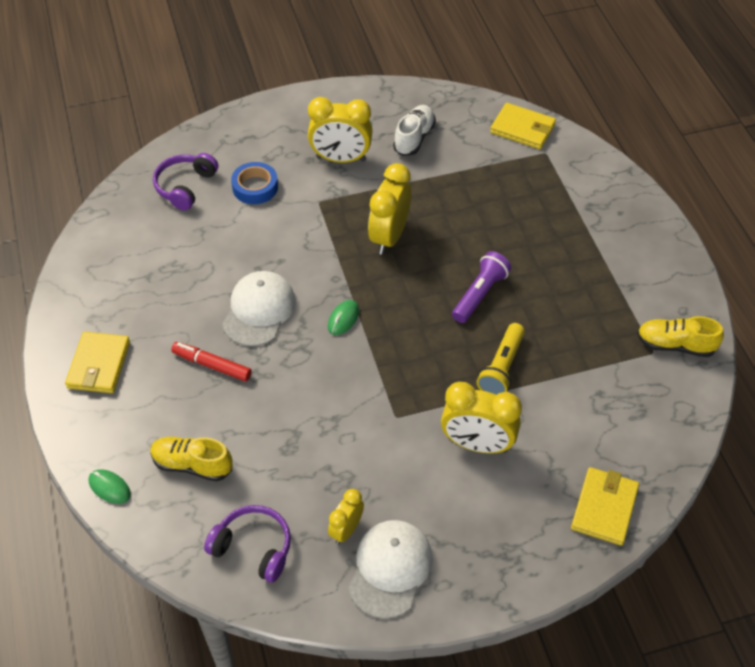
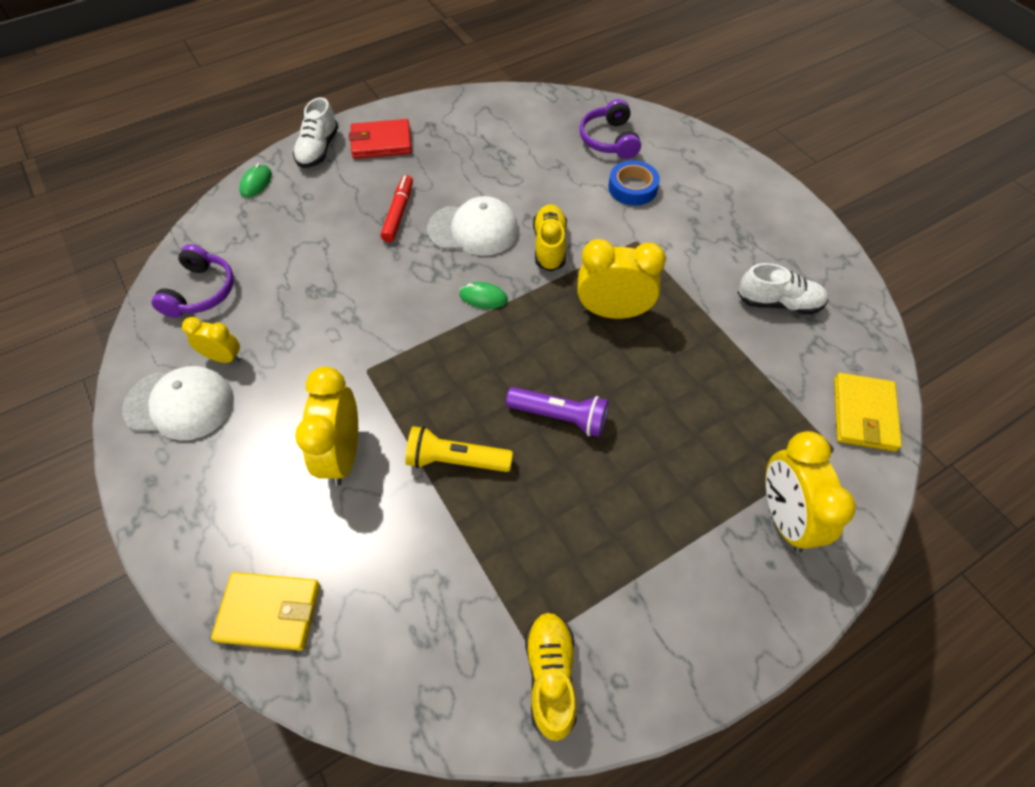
camera: 75 degrees right, 5 degrees up
(82, 423) = (318, 149): none -> white shoe
(99, 365) = (381, 142): yellow wallet -> red wallet
(185, 186) = (609, 140): purple headphones -> purple headphones turned 105 degrees counterclockwise
(192, 465) = (285, 228): yellow shoe -> yellow shoe (549, 246)
(341, 159) = (708, 245): yellow clock -> yellow clock (784, 517)

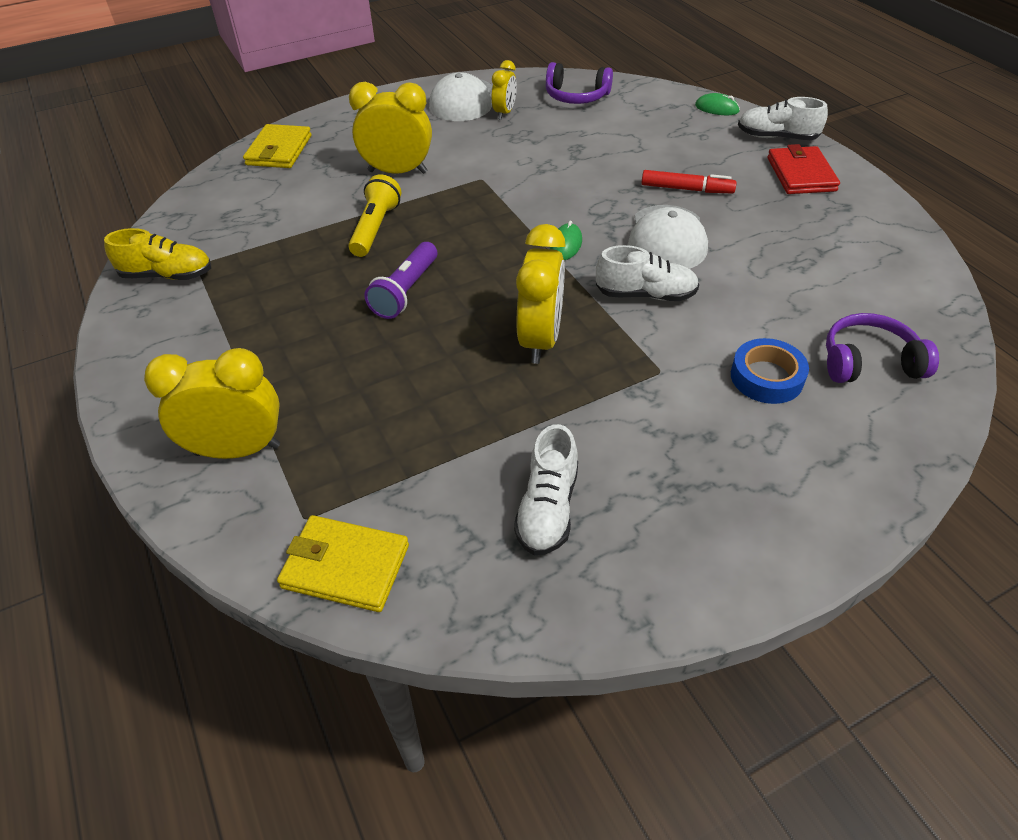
camera: 95 degrees right, 10 degrees down
(549, 246) = (645, 294): yellow shoe -> white shoe

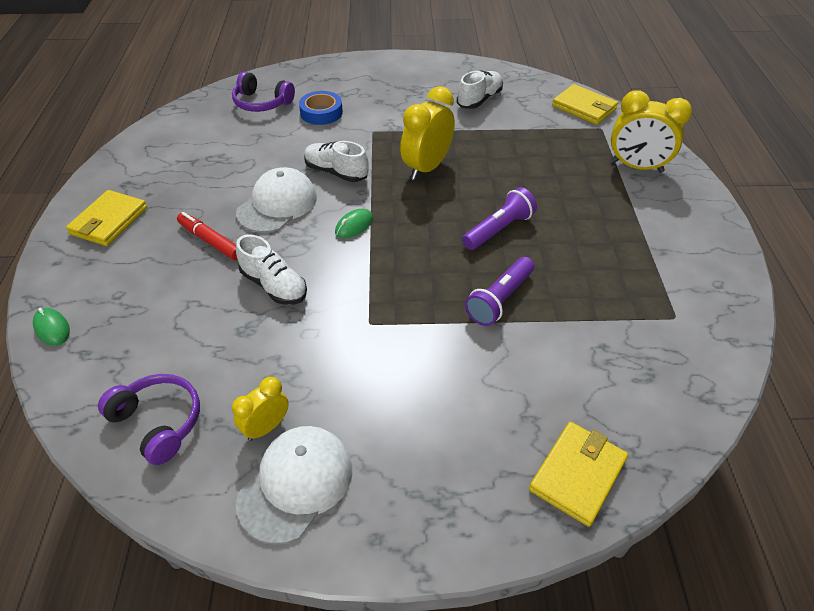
camera: 155 degrees left, 0 degrees up
(167, 275) = (703, 315): yellow shoe -> none
(375, 228) = (499, 299): yellow flashlight -> purple flashlight
(397, 172) = (447, 369): yellow clock -> none
(777, 137) = (63, 266): white shoe -> white shoe (274, 285)
(801, 174) = (109, 221): red wallet -> yellow wallet

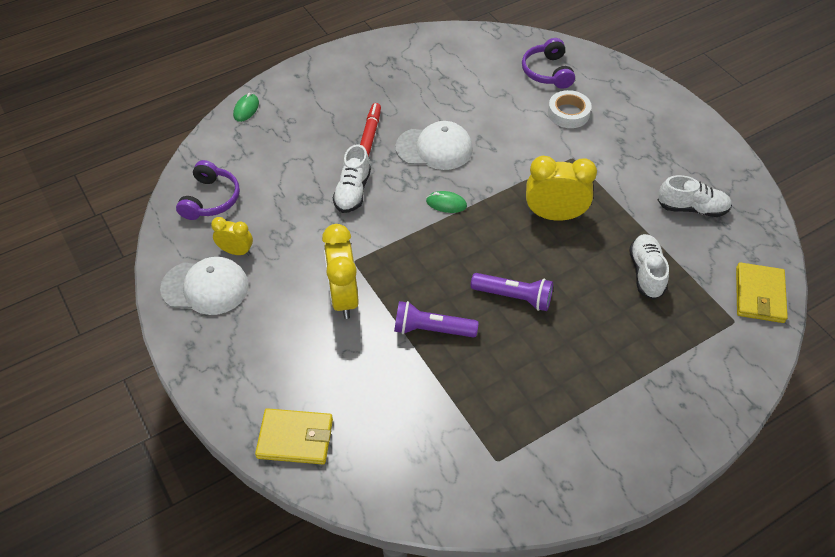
camera: 60 degrees right, 5 degrees up
(109, 221) = (350, 74): yellow wallet -> none
(321, 112) = (568, 113): blue tape -> white tape
(336, 172) = (499, 162): white shoe -> white shoe (646, 273)
(636, 167) = (693, 371): yellow clock -> yellow clock (343, 297)

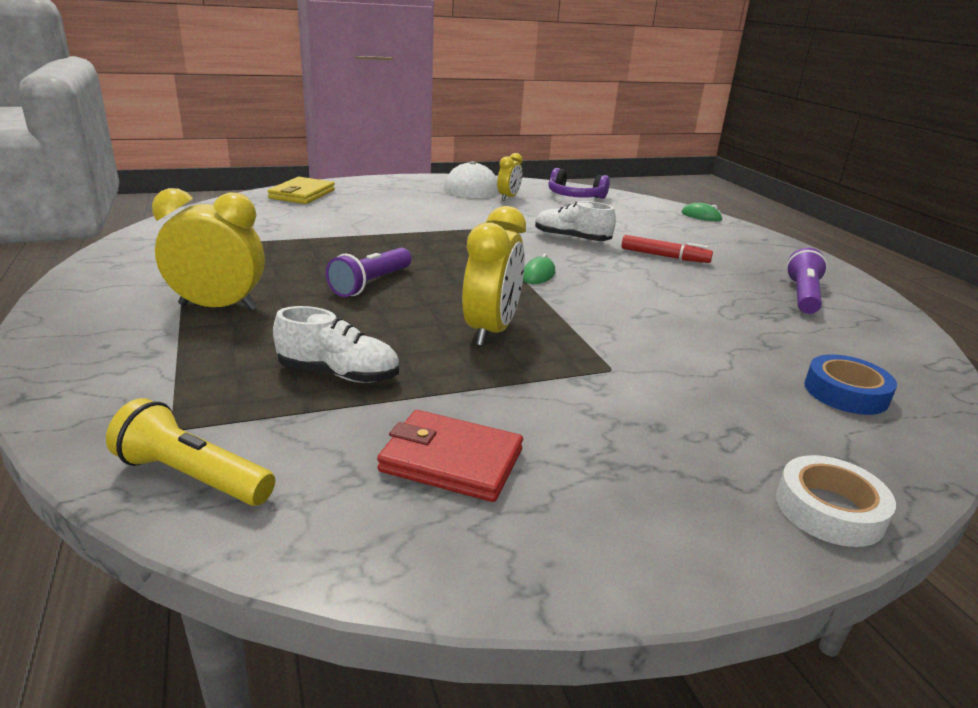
camera: 100 degrees right, 25 degrees down
(343, 297) = (430, 221): yellow clock -> yellow clock (218, 307)
(431, 329) = (362, 244): purple flashlight -> purple flashlight (803, 296)
(434, 148) = (639, 283): white cap -> none
(547, 72) = (845, 392): purple headphones -> blue tape
(568, 113) = (728, 389): white tape -> white tape (829, 509)
(692, 208) = (451, 460): white shoe -> red wallet
(759, 295) = (192, 476): yellow wallet -> yellow flashlight

